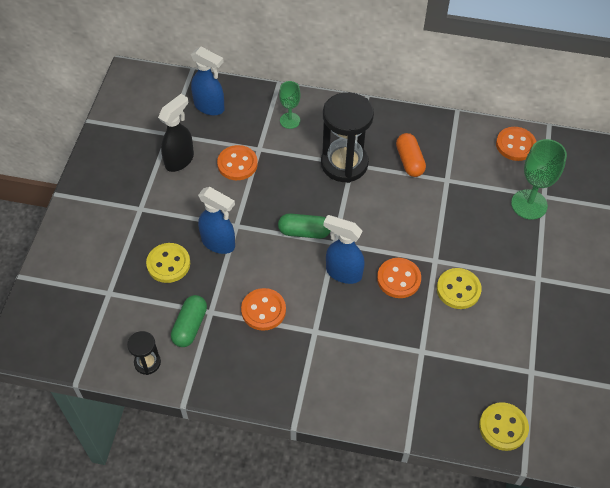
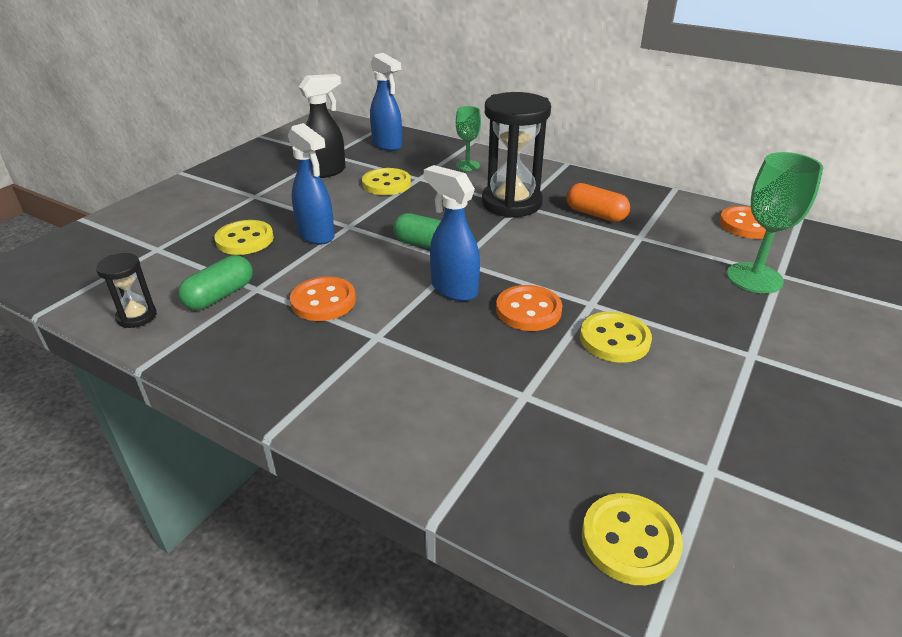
camera: 20 degrees right, 20 degrees down
(237, 164) = (386, 184): orange button -> yellow button
(409, 161) = (595, 214): orange capsule -> orange capsule turned 60 degrees counterclockwise

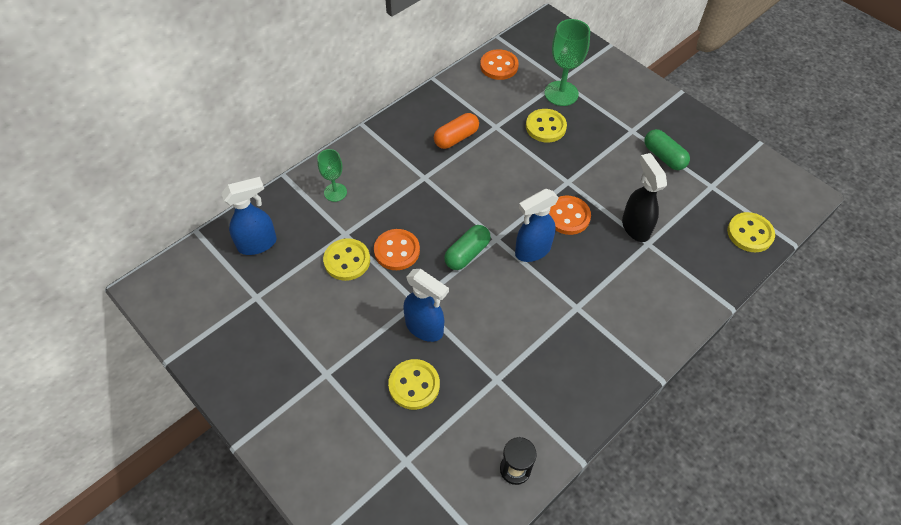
camera: 75 degrees left, 20 degrees up
(220, 295) = (500, 406): green capsule -> green capsule (664, 157)
(316, 235) = (425, 328): blue spray bottle -> blue spray bottle turned 60 degrees clockwise
(323, 301) = (527, 334): orange button -> orange button (397, 251)
(327, 172) = (298, 305): black spray bottle -> black spray bottle (635, 227)
(511, 203) = (419, 182): black hourglass -> none
(614, 339) = (607, 184): yellow button -> yellow button (545, 127)

